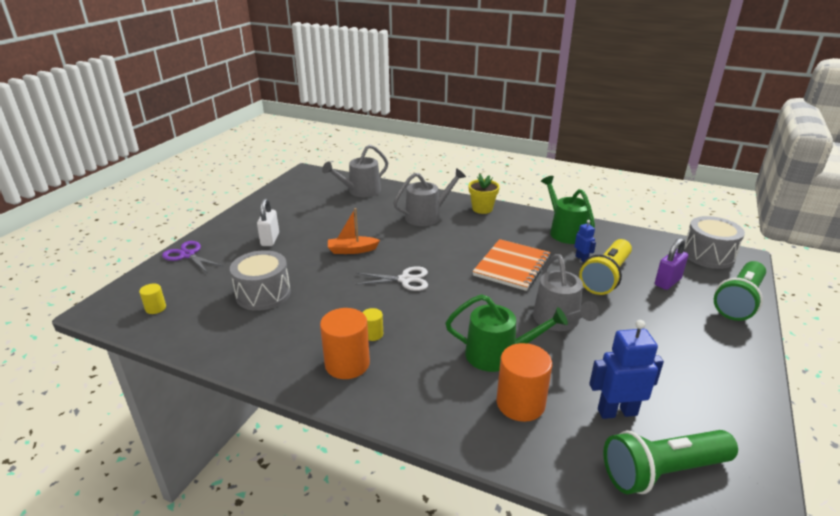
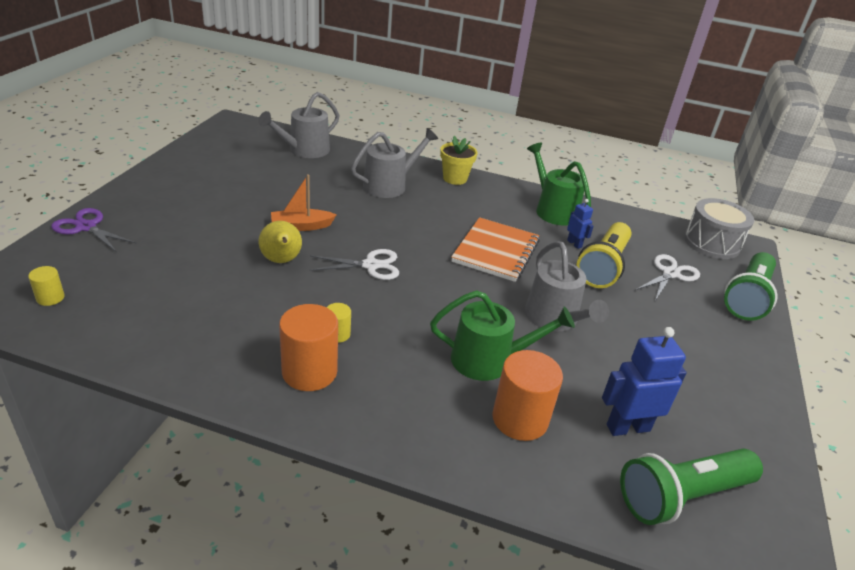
camera: 10 degrees left, 5 degrees up
(263, 294) = (193, 281): grey drum -> none
(270, 239) = (194, 209): white padlock -> none
(334, 277) = (281, 261): none -> yellow pear
(667, 282) = (670, 274): purple padlock -> white scissors

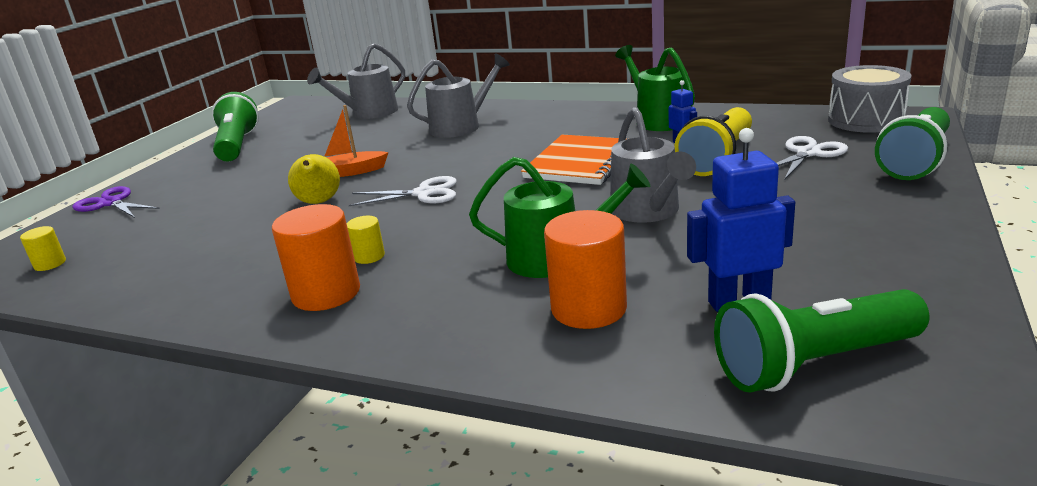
camera: 10 degrees right, 10 degrees down
(189, 170) = (237, 145): none -> green flashlight
(455, 178) = (540, 111): yellow flower pot -> none

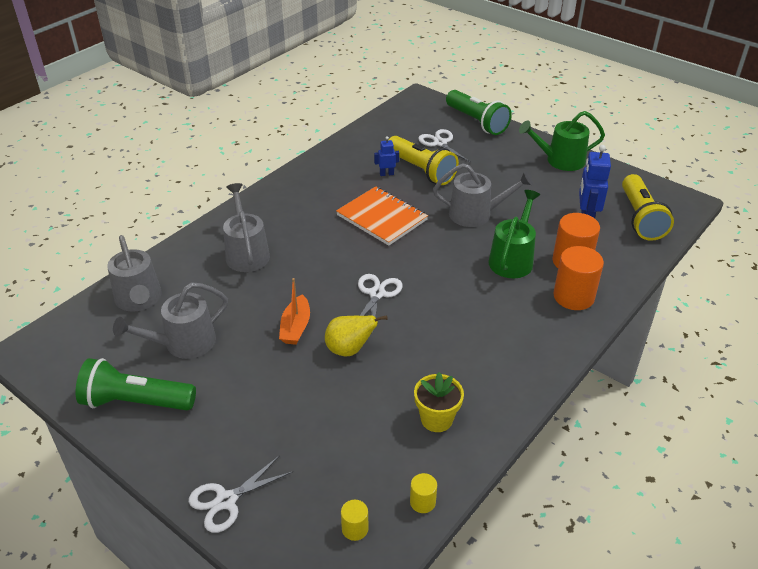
camera: 75 degrees left, 15 degrees up
(110, 203) = (226, 500): purple scissors -> white scissors
(202, 272) = (436, 419): none -> yellow flower pot
(314, 140) = (183, 343): none -> grey watering can
(326, 293) = (505, 355): orange cylinder -> orange cylinder (573, 296)
(369, 256) = (464, 332): yellow cylinder -> yellow cylinder (422, 502)
(658, 120) = (334, 168): green watering can -> green watering can (560, 160)
(814, 364) = (640, 218): green flashlight -> yellow flashlight
(865, 120) = (410, 110): grey drum -> none

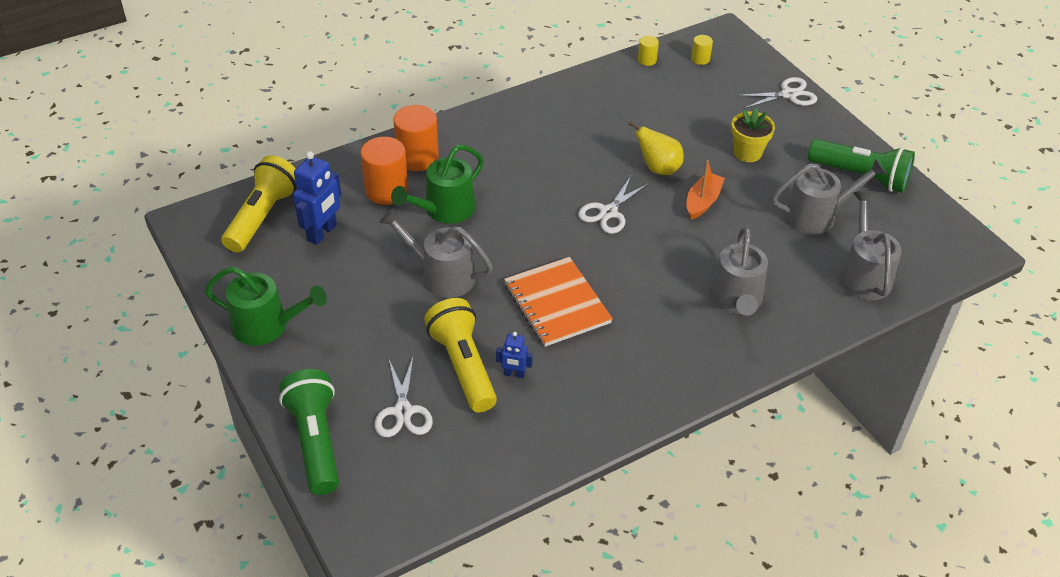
camera: 160 degrees left, 5 degrees up
(436, 419) = (609, 101): yellow flower pot -> yellow flower pot (747, 153)

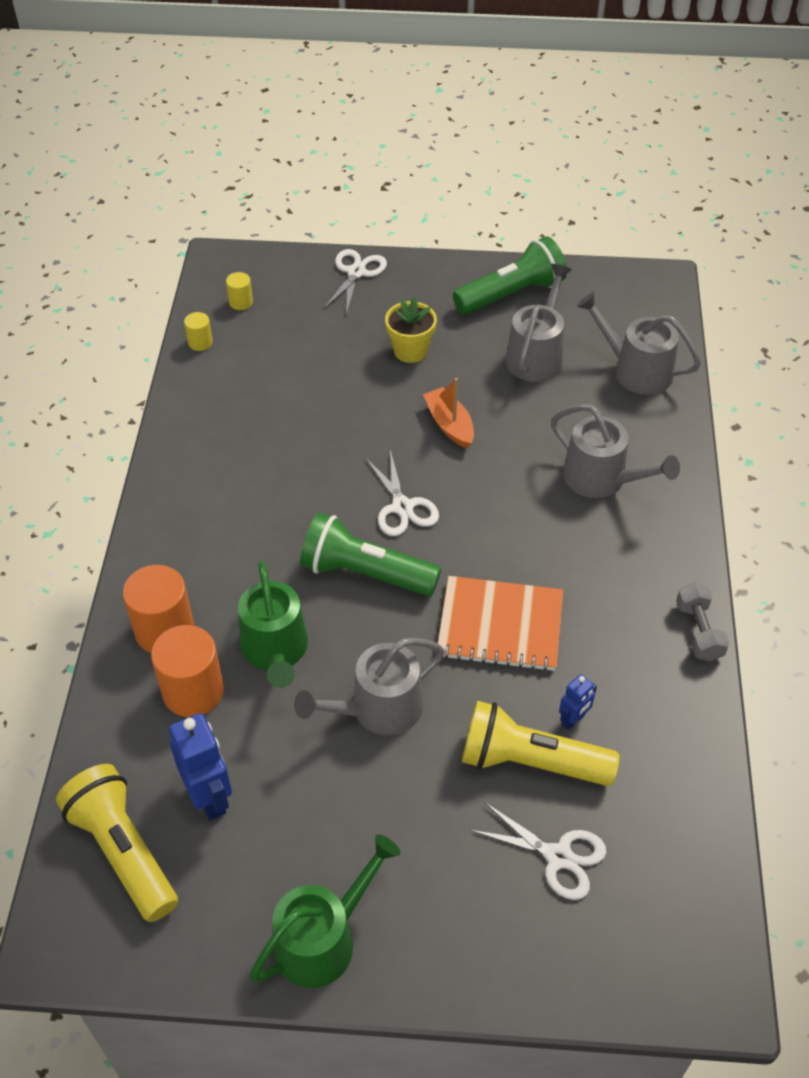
camera: 55 degrees left, 5 degrees up
(316, 441) = (546, 973): green flashlight -> green flashlight (365, 573)
(650, 412) = (699, 631): none -> grey dumbbell
(658, 168) = (372, 430): yellow pear -> none

